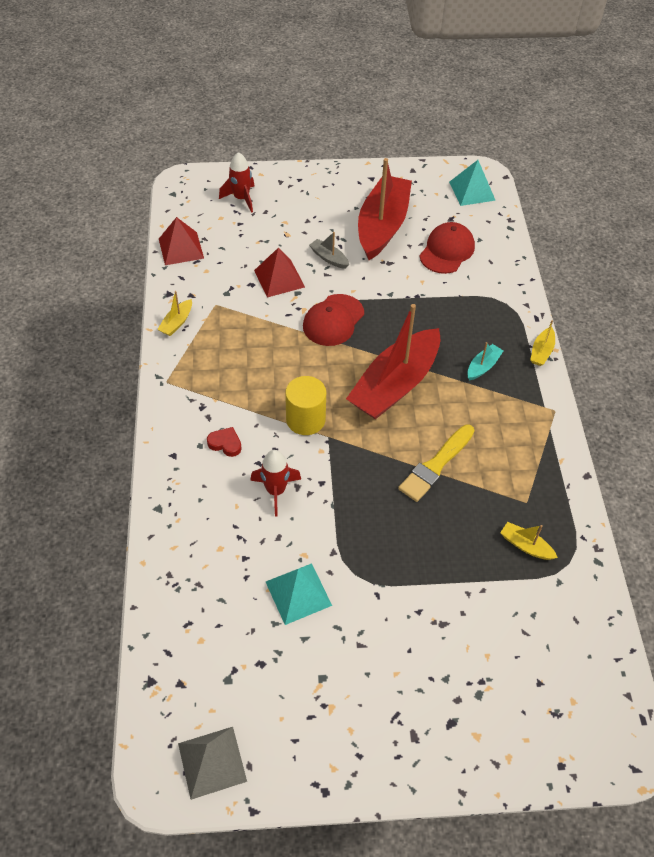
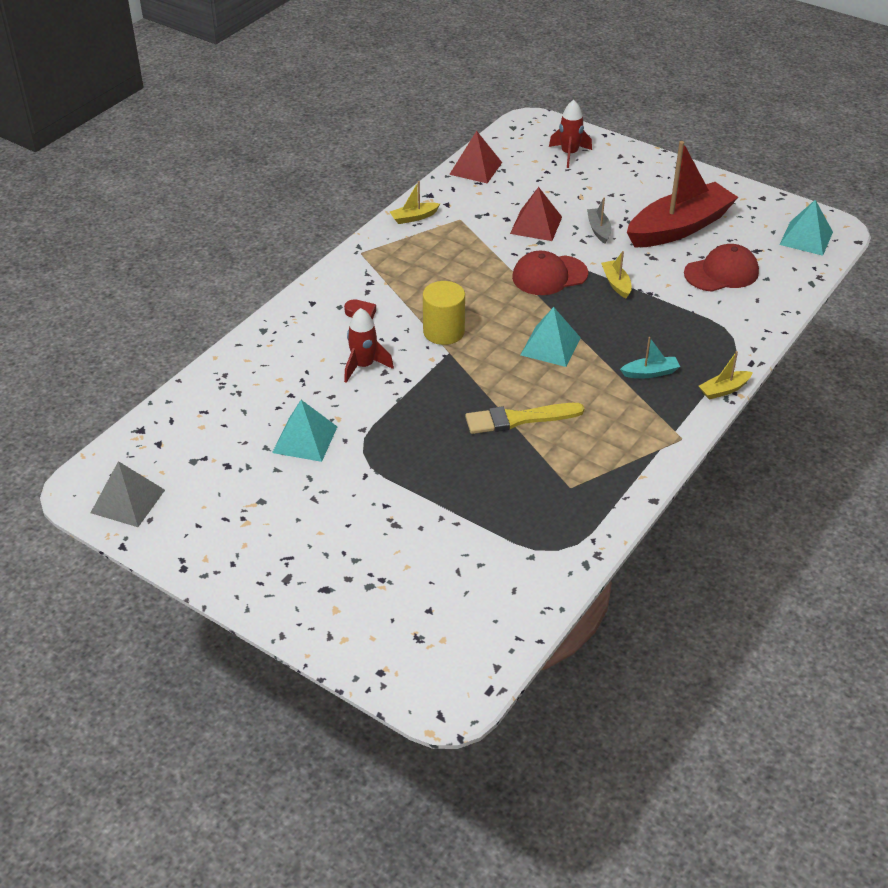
camera: 40 degrees right, 10 degrees down
(395, 385) = (550, 346): red boat -> turquoise pyramid
(525, 546) = (532, 516): yellow boat -> yellow boat (616, 283)

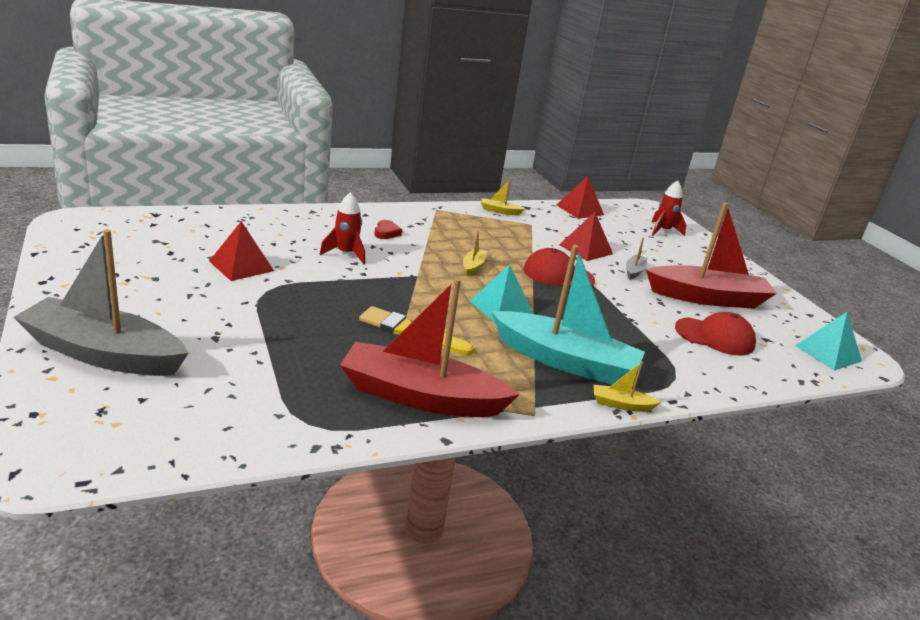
camera: 30 degrees right, 15 degrees down
(128, 501) = (82, 237): grey pyramid -> none
(305, 439) = (241, 266): turquoise pyramid -> red pyramid
(344, 595) = (104, 353): none -> grey boat
(443, 332) = (431, 264): yellow cylinder -> none
(597, 475) = (421, 396): none -> red boat
(616, 283) = (608, 302): yellow boat -> yellow boat (473, 266)
(650, 373) = (565, 361): turquoise boat -> turquoise boat, size x2.48

